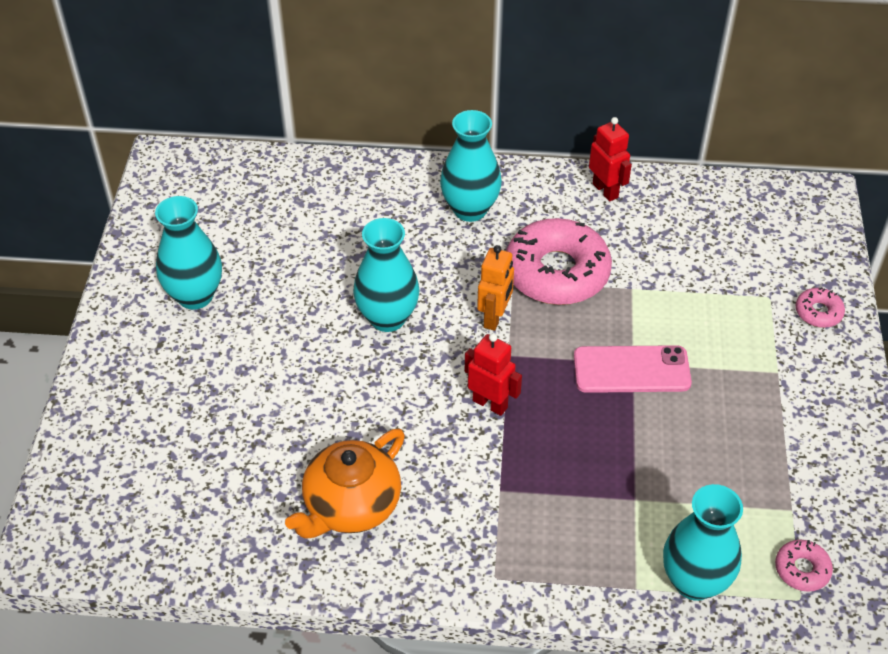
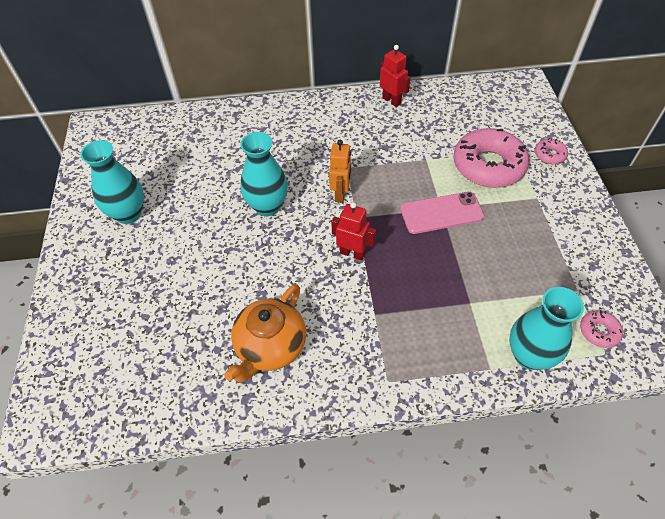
camera: 10 degrees left, 5 degrees up
(470, 209) = (307, 126): turquoise vase -> none
(557, 272) = (374, 157): pink donut -> pink donut (488, 166)

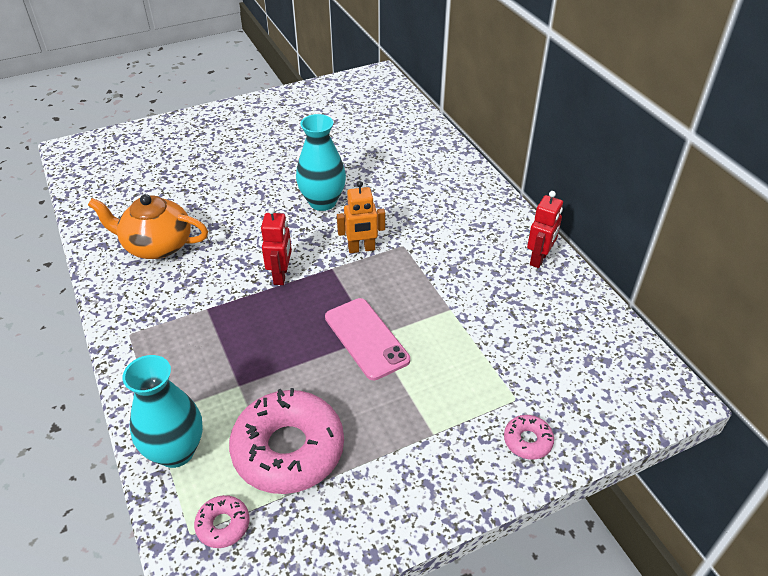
camera: 70 degrees right, 10 degrees down
(128, 214) = (282, 125): turquoise vase -> none
(488, 166) = (469, 372): pink donut -> pink donut (288, 449)

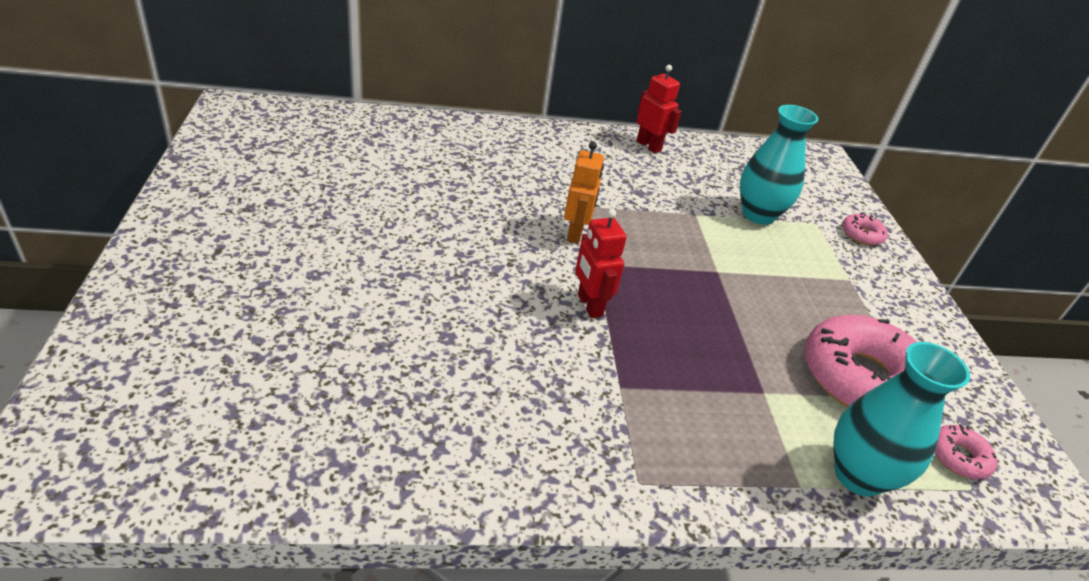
camera: 75 degrees left, 5 degrees down
(157, 245) = (453, 408): orange teapot -> none
(281, 275) = (589, 305): red robot -> red robot turned 135 degrees counterclockwise
(322, 202) = (469, 232): turquoise vase -> turquoise vase (758, 215)
(366, 338) = (718, 277): pink phone -> none

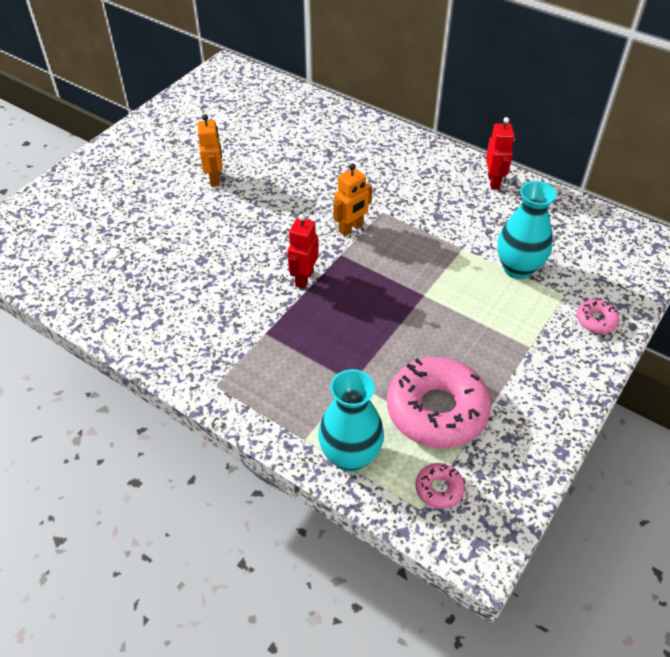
camera: 45 degrees right, 10 degrees up
(358, 234) = (215, 179): none -> orange robot

